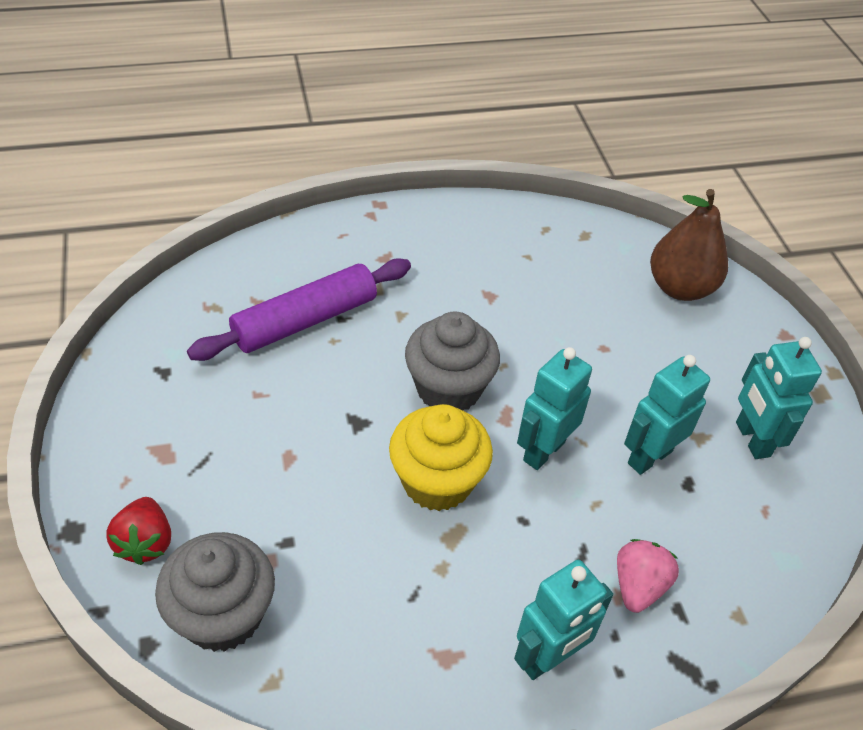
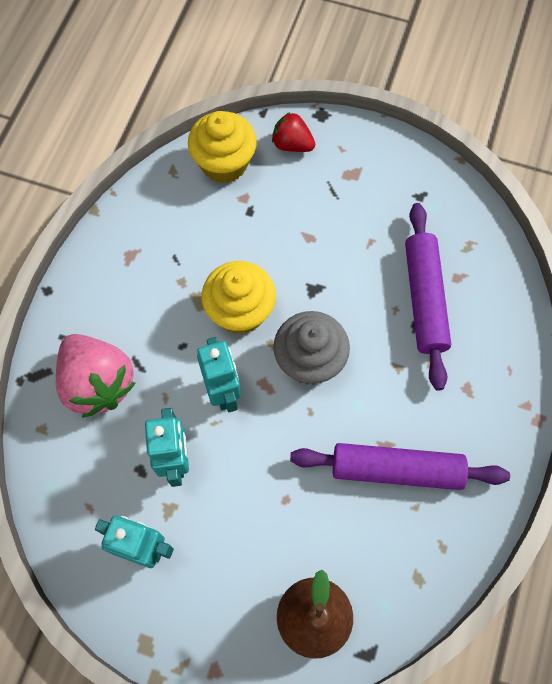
camera: 125 degrees right, 20 degrees up
(222, 615) = (224, 163): grey cupcake -> yellow cupcake
(505, 280) = (396, 469): none -> purple rolling pin
(548, 658) = (94, 305): turquoise robot -> none
(638, 586) = (98, 383): pink strawberry -> pink strawberry, size x1.79

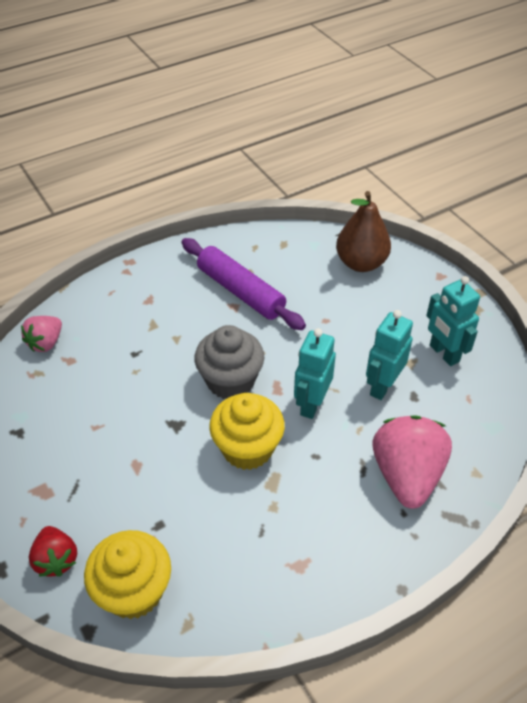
camera: 140 degrees left, 20 degrees down
(425, 299) = (108, 363): purple rolling pin -> none
(496, 277) = (46, 343): none -> pink strawberry

